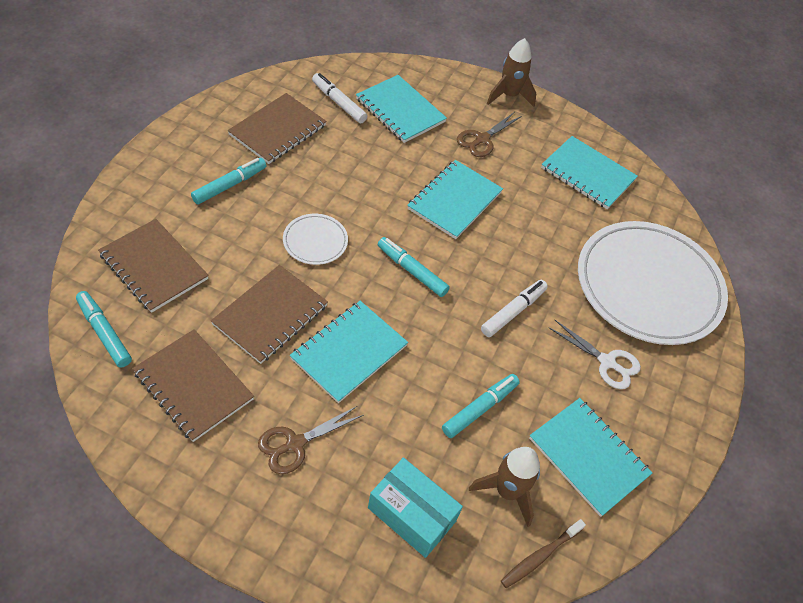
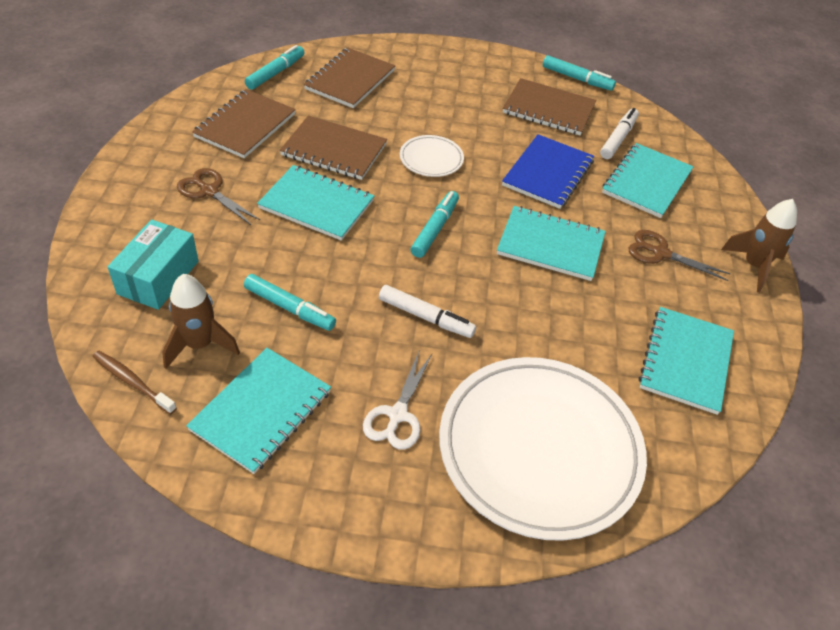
camera: 75 degrees right, 5 degrees down
(230, 185) = (461, 97): turquoise marker -> turquoise marker (577, 79)
(366, 167) = (547, 173): none -> blue notebook

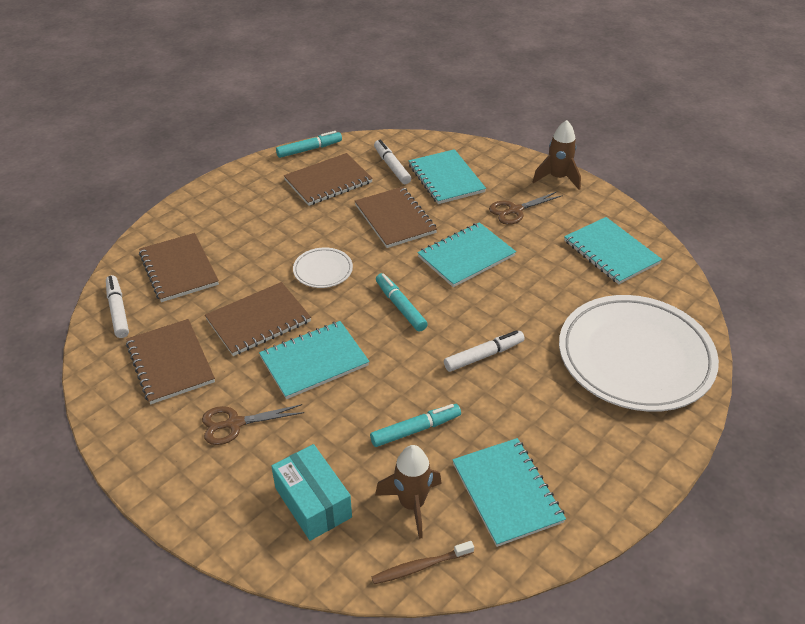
camera: 50 degrees left, 5 degrees down
(276, 73) = (118, 311): turquoise marker -> white marker
(397, 415) = (562, 415): white scissors -> none
(547, 173) = (395, 219): blue notebook -> brown notebook

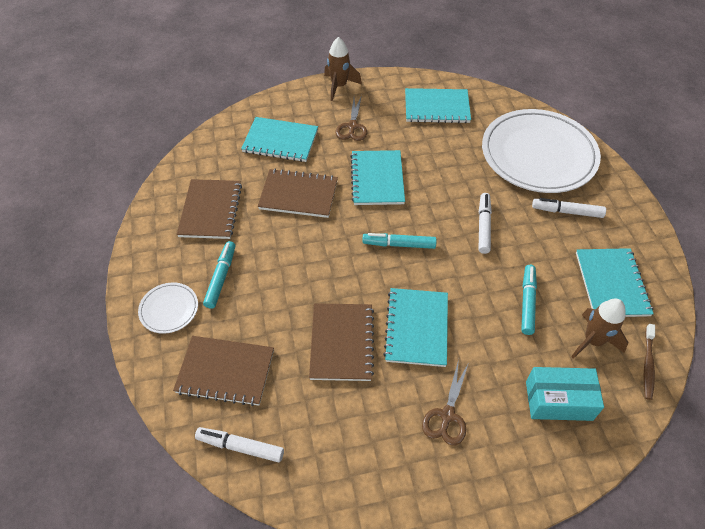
camera: 55 degrees left, 10 degrees up
(170, 363) = (343, 432): brown notebook -> none
(309, 149) = (154, 200): turquoise marker -> turquoise marker (221, 277)
(323, 270) = (318, 270): white plate -> white plate (169, 309)
(392, 166) = (233, 162): white marker -> white marker (567, 211)
(506, 493) = (611, 284): turquoise notebook -> turquoise notebook turned 75 degrees clockwise

